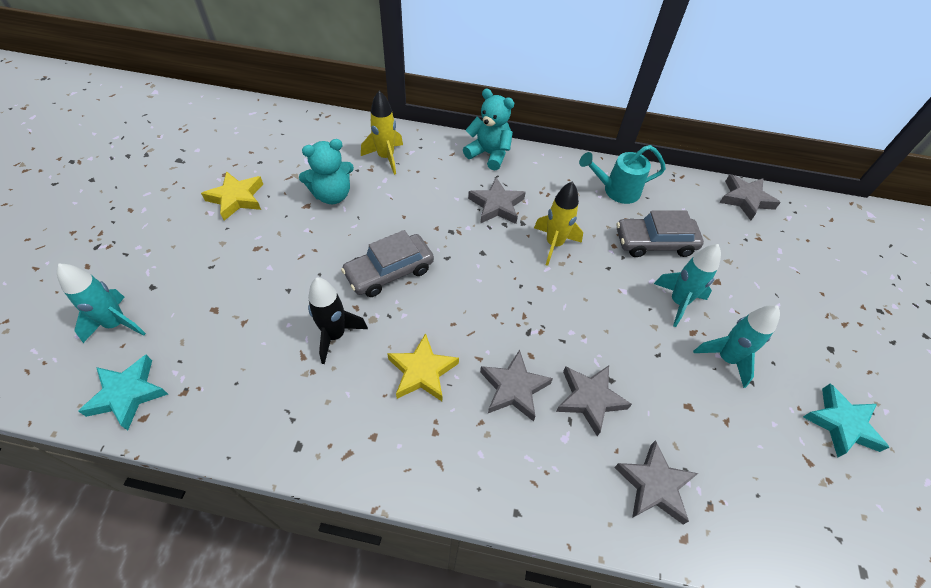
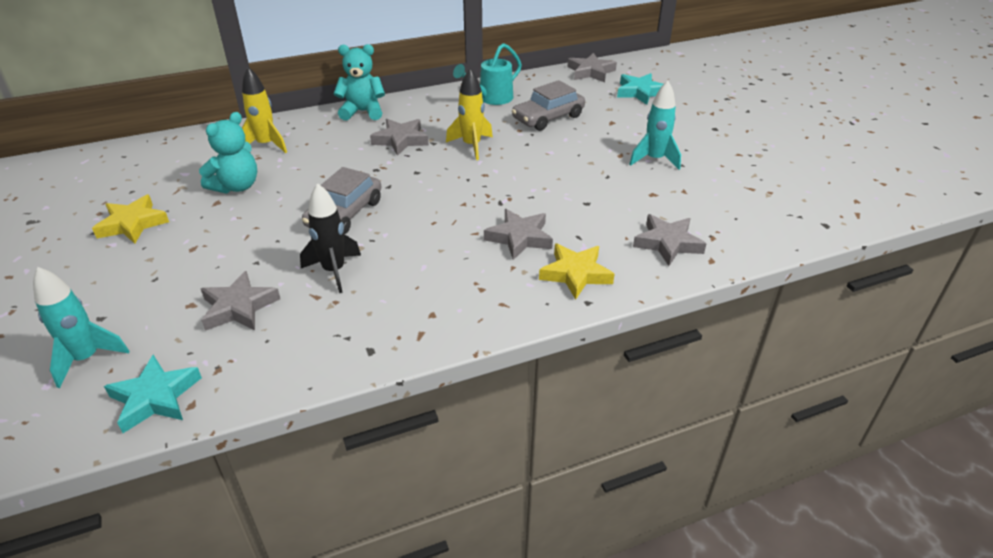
camera: 30 degrees left, 15 degrees down
(422, 371) = (435, 260): yellow star -> yellow star (575, 274)
(590, 399) = (582, 219): grey star -> grey star (239, 307)
(678, 302) = (595, 143): turquoise rocket -> none
(841, 424) = (753, 162): turquoise star -> turquoise star (640, 92)

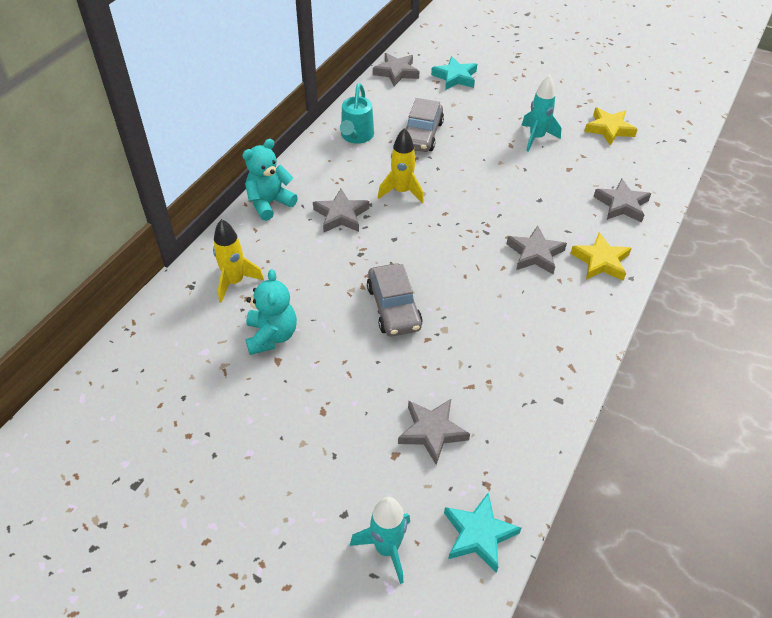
camera: 40 degrees left, 10 degrees up
(132, 224) = (237, 424): yellow star -> yellow star (609, 129)
(334, 271) = (454, 359): black rocket -> none

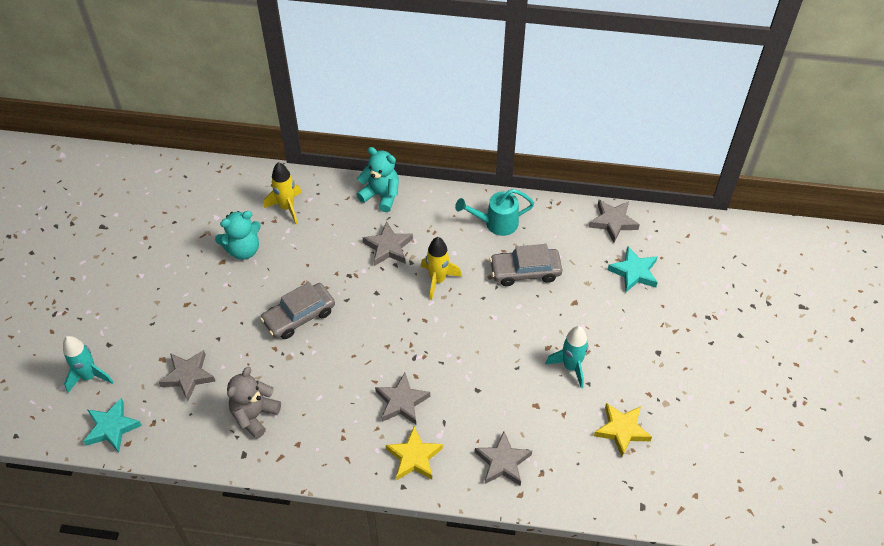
camera: 70 degrees right, 5 degrees up
(510, 378) = (254, 415): none -> grey teddy bear

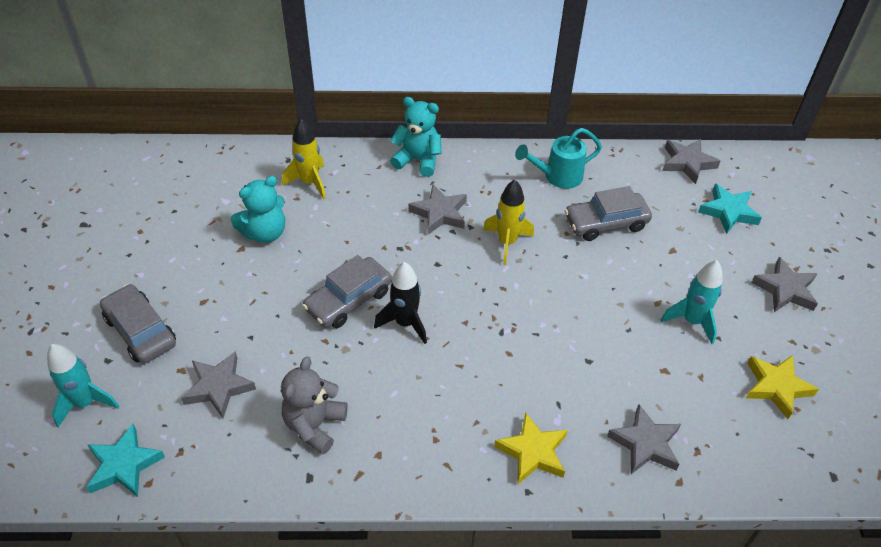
camera: 10 degrees left, 5 degrees down
(136, 323) = (141, 331): none -> grey car
(339, 341) = (405, 323): none -> black rocket
(402, 402) = (500, 386): grey star -> grey star (785, 289)

